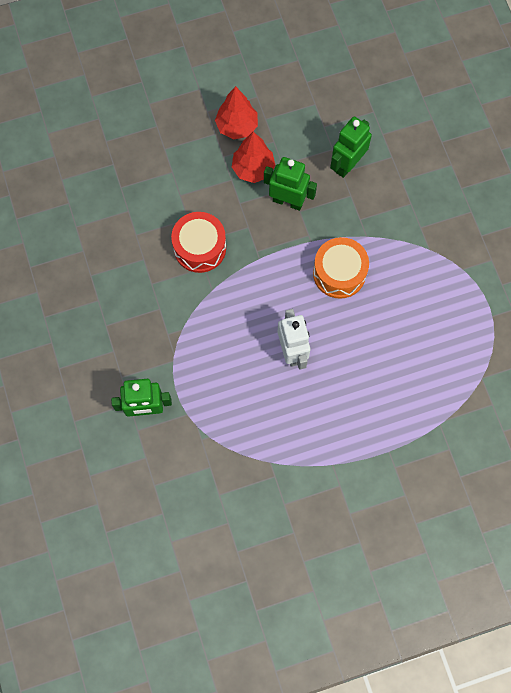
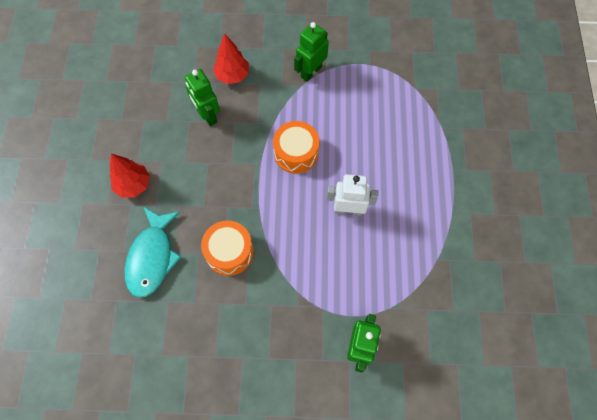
camera: 70 degrees left, 5 degrees down
(167, 177) = (152, 257): none -> turquoise fish
(200, 248) = (229, 252): red drum -> orange drum
(253, 169) = (178, 185): red tree -> red tree (232, 75)
(288, 201) = (218, 169): green robot -> green robot (311, 72)

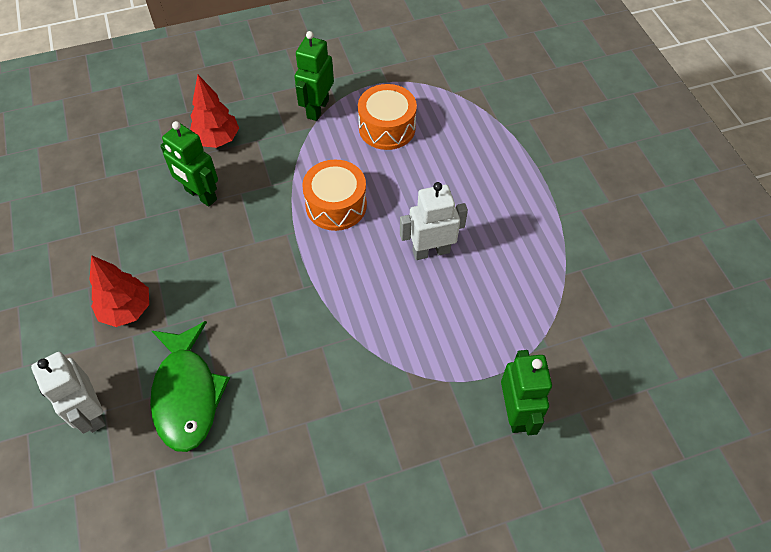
camera: 20 degrees left, 10 degrees down
(90, 249) = (91, 413): none -> white robot
(152, 257) = (187, 394): turquoise fish -> green fish
(229, 252) = (294, 352): orange drum -> orange drum (387, 128)

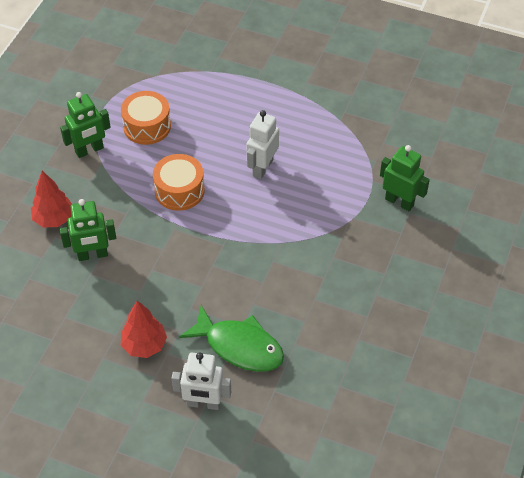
camera: 50 degrees left, 5 degrees down
(317, 109) = (89, 150): green robot -> green robot turned 90 degrees counterclockwise

